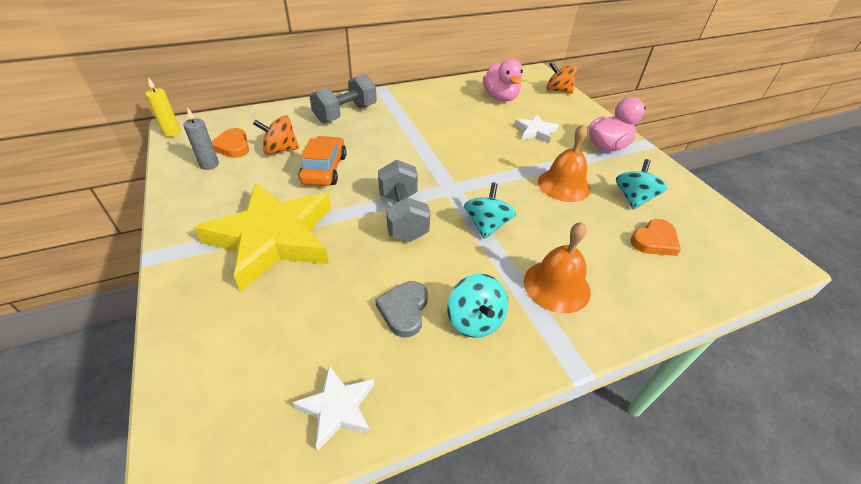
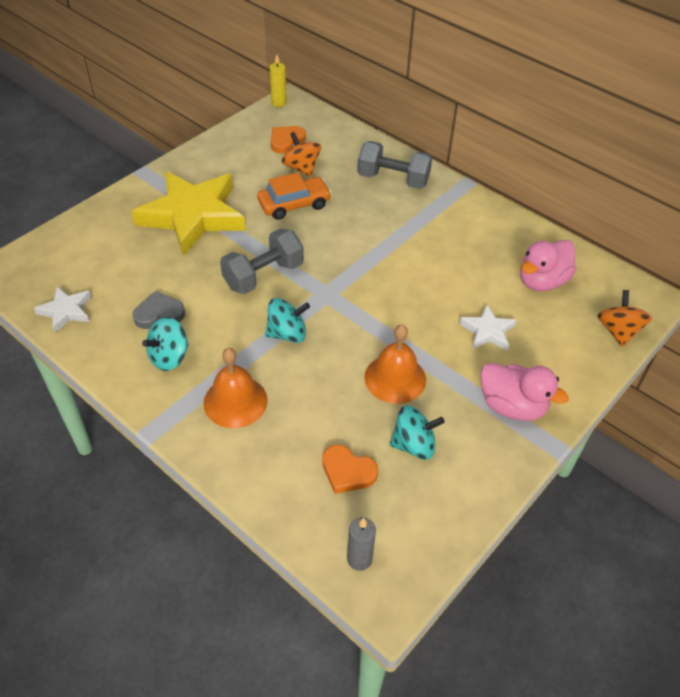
camera: 65 degrees right, 5 degrees up
(209, 165) = (253, 143): grey candle -> grey candle (359, 559)

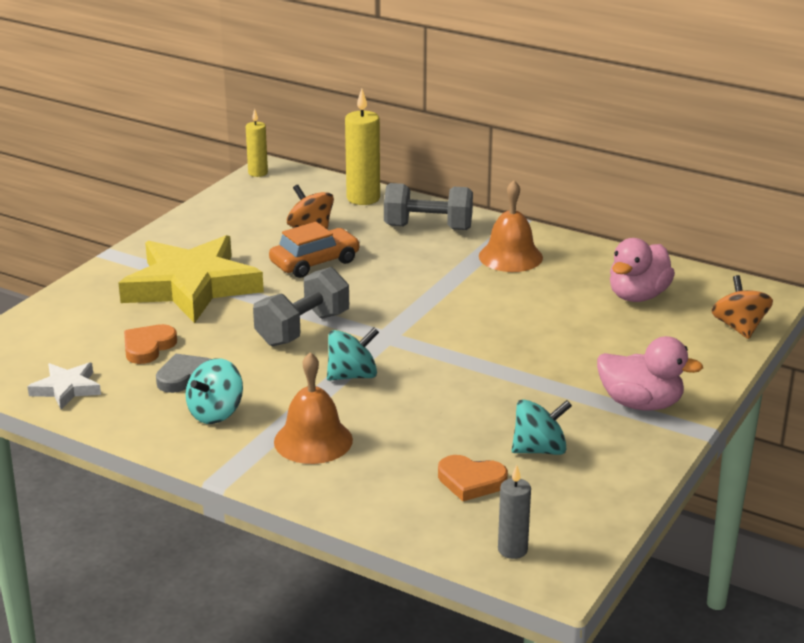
camera: 10 degrees left, 20 degrees down
(286, 141) = (281, 207): orange heart -> orange heart (148, 347)
(351, 141) = (363, 198): none -> yellow candle
(395, 378) = (496, 397): orange bell -> orange bell (510, 256)
(487, 331) = (590, 345): white star -> none

